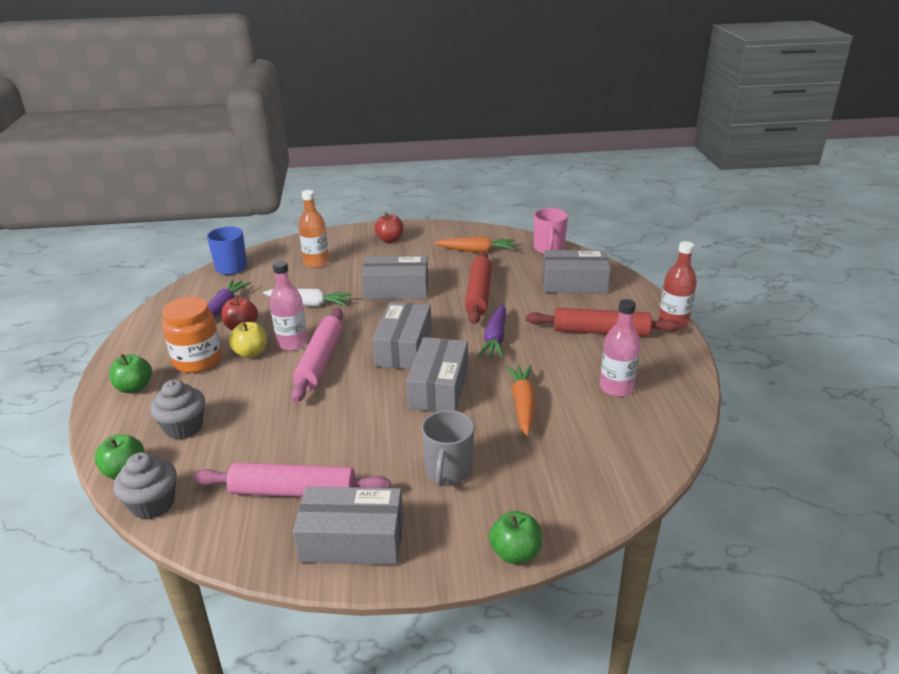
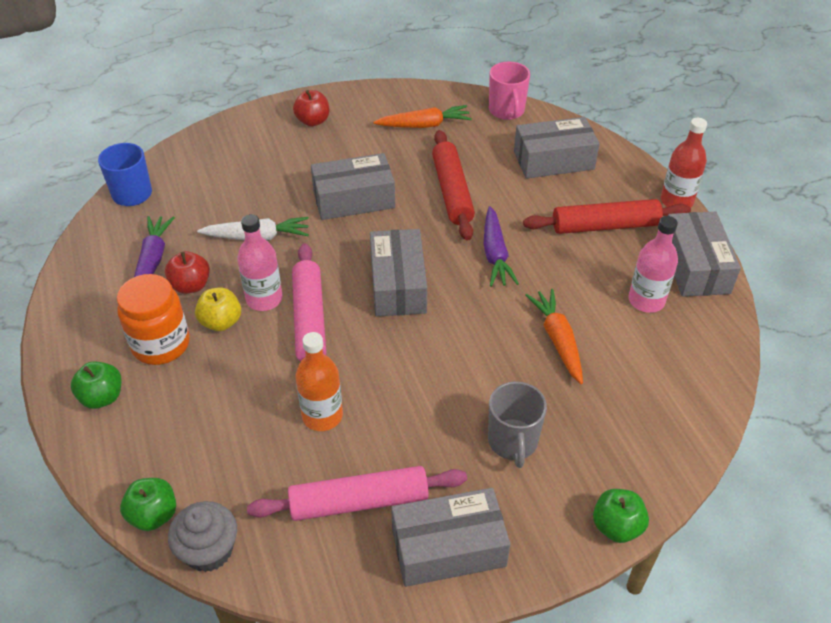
camera: 15 degrees left, 15 degrees up
(184, 427) = (192, 442): grey cupcake -> none
(316, 262) = (237, 170): orange bottle -> orange bottle (322, 416)
(439, 388) = (460, 334): grey box -> grey box (695, 266)

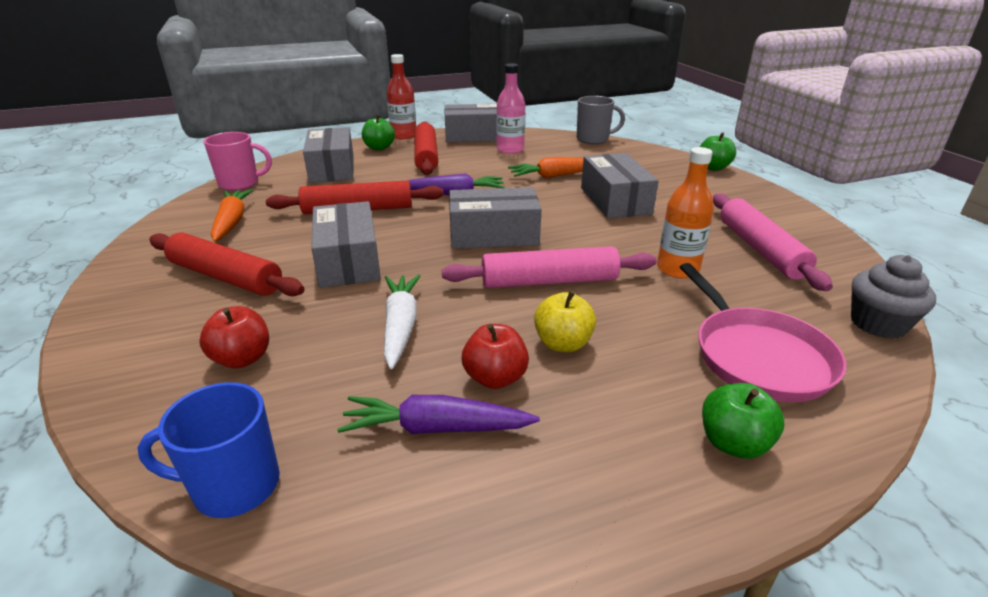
camera: 90 degrees left, 15 degrees down
(153, 515) = (872, 366): green apple -> green apple (379, 148)
(161, 344) = (614, 394): orange jar -> none
(183, 439) = (757, 356): none -> pink pan
(264, 299) = (519, 313): pink bottle -> none
(313, 121) = (160, 294): red apple -> red apple (242, 359)
(333, 143) = (225, 277): none -> red rolling pin
(448, 548) = (773, 215): grey box -> grey box (615, 200)
(513, 442) = (662, 193): grey mug -> grey mug (593, 139)

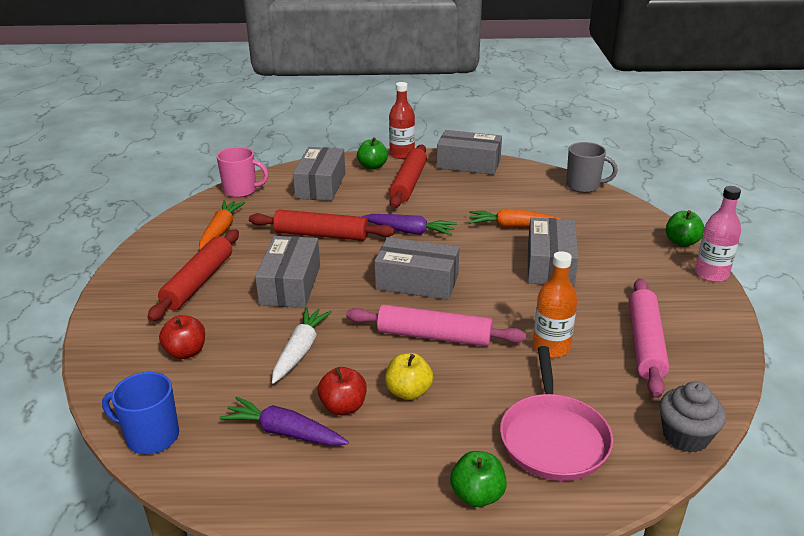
camera: 20 degrees right, 0 degrees up
(225, 277) = (198, 282): red rolling pin -> red rolling pin turned 60 degrees clockwise
(510, 149) = (491, 187): pink bottle -> pink bottle (711, 274)

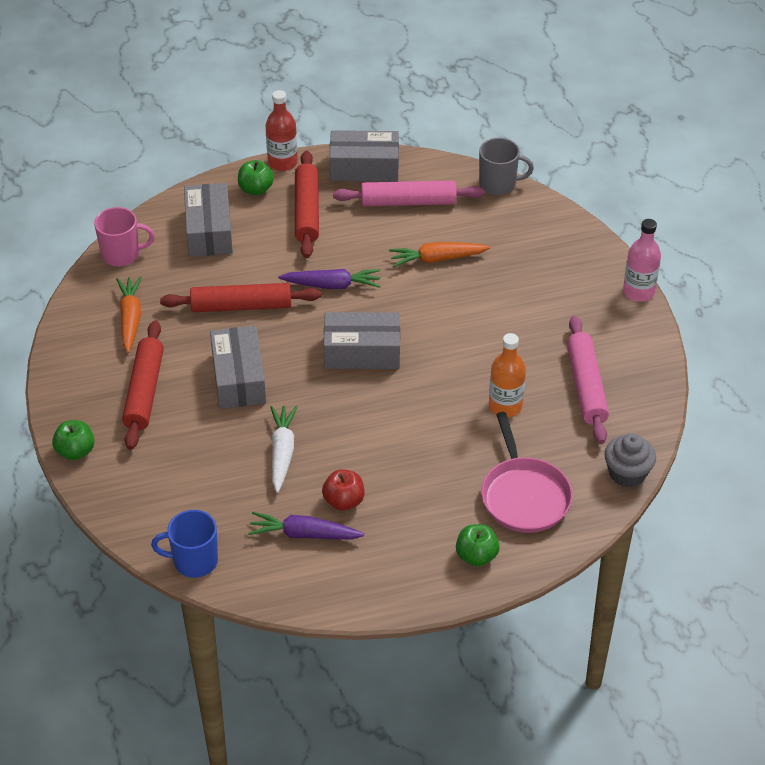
camera: 15 degrees left, 15 degrees up
(186, 352) = (177, 474): red apple -> none
(408, 392) = (394, 476): yellow apple -> none
(434, 336) = (398, 413): pink rolling pin -> pink rolling pin (408, 202)
(550, 265) = (485, 306): grey box -> none
(681, 242) = (608, 253): green apple -> green apple (75, 451)

